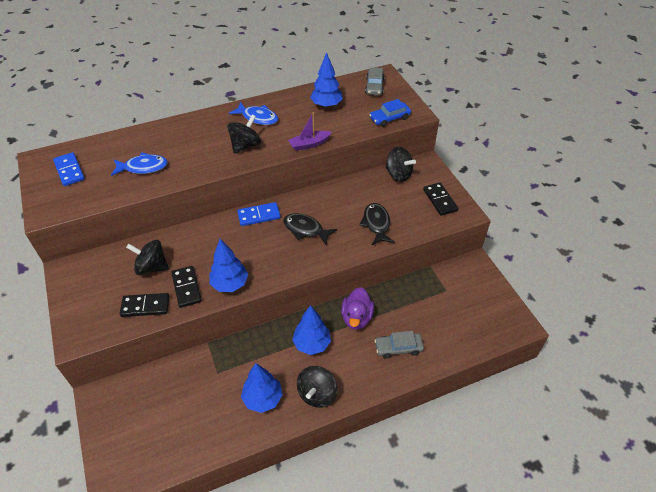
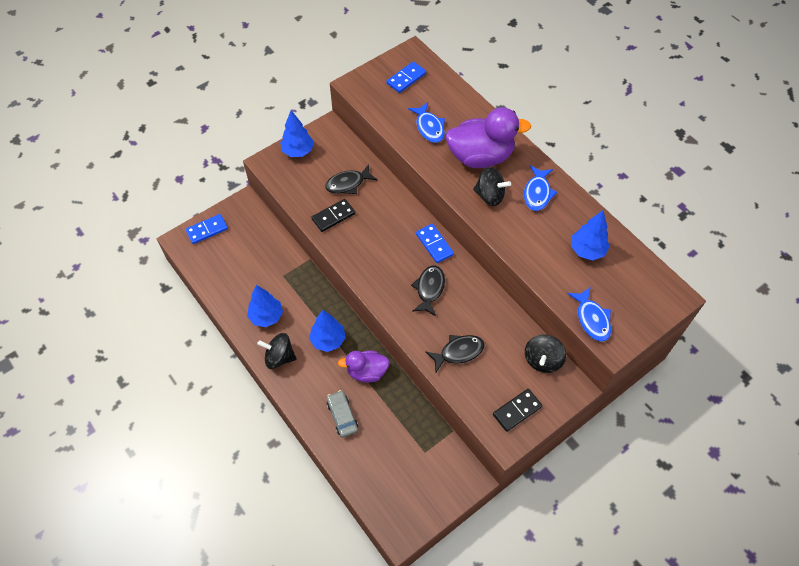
camera: 75 degrees right, 10 degrees up
(114, 448) = (207, 230): none -> blue domino
(145, 306) = (307, 195): black domino -> none
(152, 267) = (348, 184): black spinning top -> black fish
(199, 141) = (480, 156): none -> purple duck
(230, 284) = (346, 247): blue tree -> blue tree (298, 151)
(309, 144) = (514, 250): purple boat -> none
(374, 86) = (646, 291): grey car -> none
(389, 118) = (592, 319): blue car -> blue fish

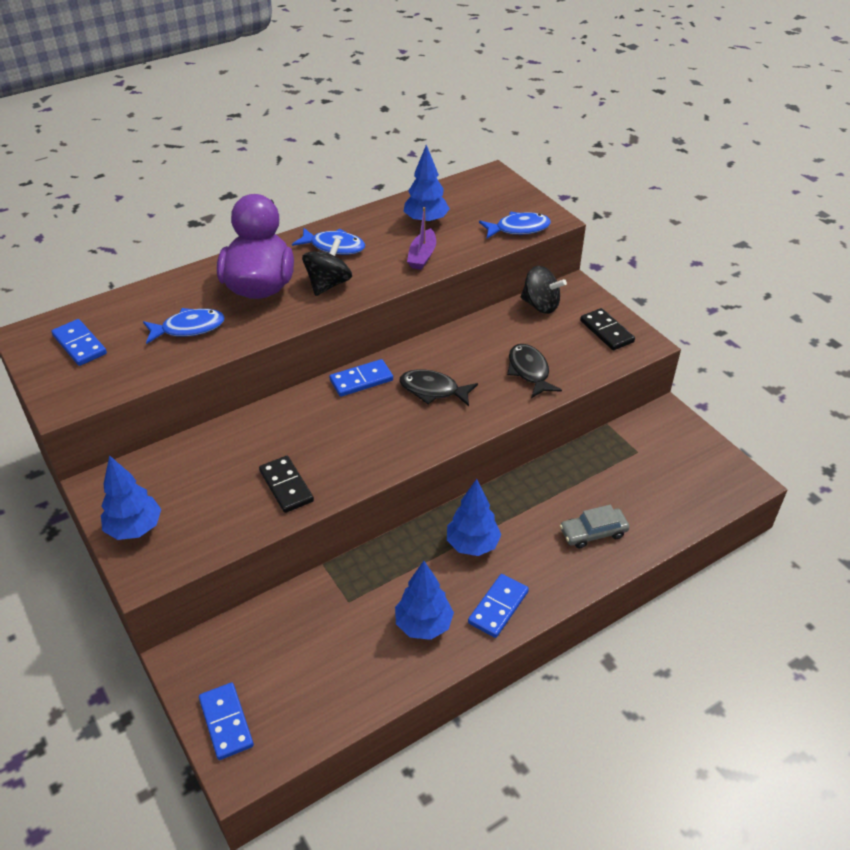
camera: 85 degrees left, 15 degrees down
(279, 357) = (498, 607): black spinning top -> blue domino
(348, 184) = (226, 466): black fish -> none
(367, 372) = (525, 502): purple duck -> none
(537, 251) = (422, 256): none -> purple boat

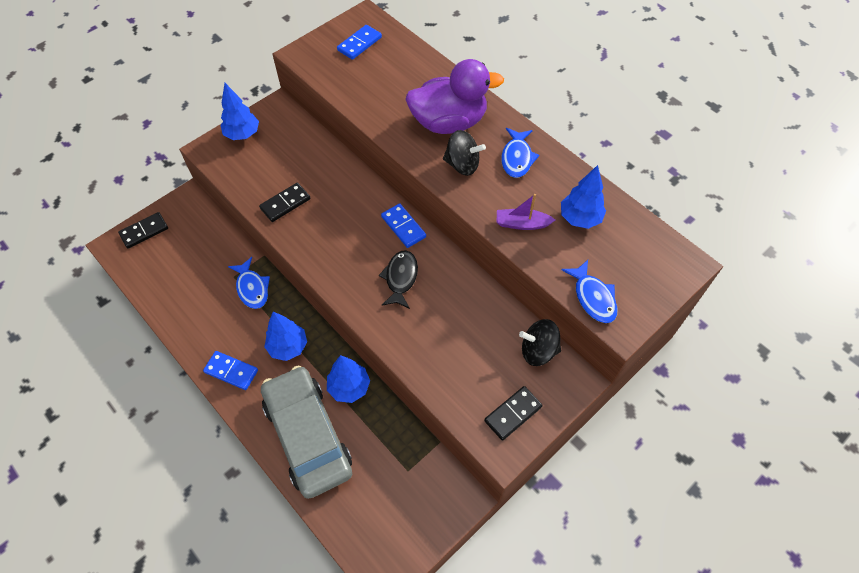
camera: 80 degrees right, 15 degrees up
(189, 328) = (388, 94): blue fish -> blue fish (252, 288)
(226, 722) = (144, 231): blue domino -> black domino
(423, 625) = (215, 325): blue tree -> blue tree (349, 387)
(529, 371) = (439, 349): black fish -> none
(540, 305) = (538, 350): black spinning top -> black spinning top turned 75 degrees clockwise
(593, 532) = (308, 435): grey car -> grey car, size x2.30

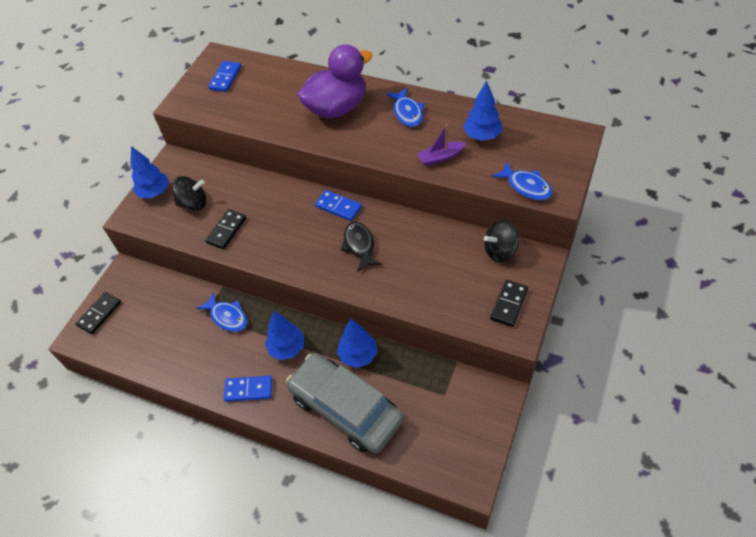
camera: 20 degrees left, 5 degrees down
(462, 165) = (367, 134): black spinning top -> black spinning top (193, 203)

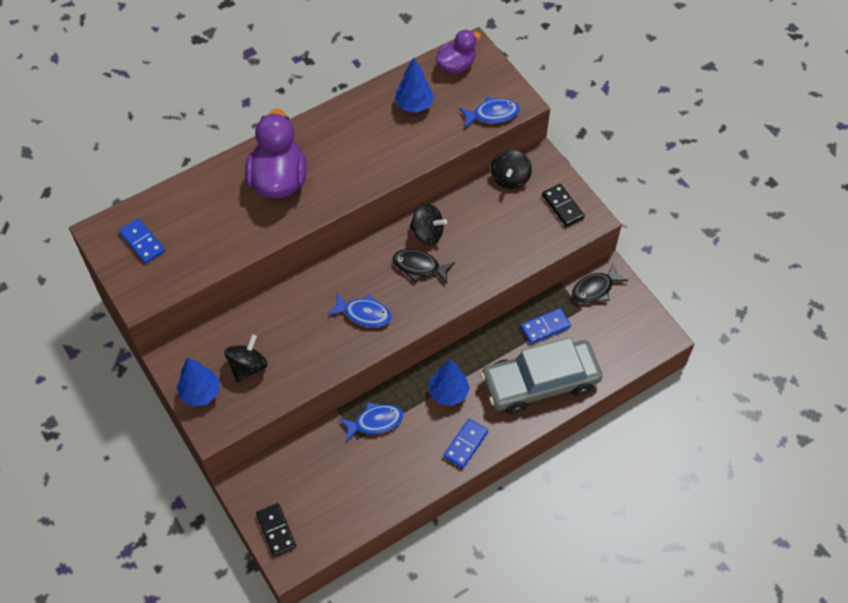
camera: 60 degrees left, 5 degrees up
(226, 230) = (308, 356): black domino -> none
(338, 207) = (362, 257): blue domino -> blue domino (545, 327)
(358, 355) = (499, 345): blue tree -> none
(395, 231) = (427, 233): none -> black spinning top
(407, 112) = (337, 135): blue fish -> blue fish (364, 314)
(440, 157) = (410, 146): purple boat -> none
(473, 393) = (595, 289): none -> black fish
(549, 136) = (456, 65): none -> purple duck

